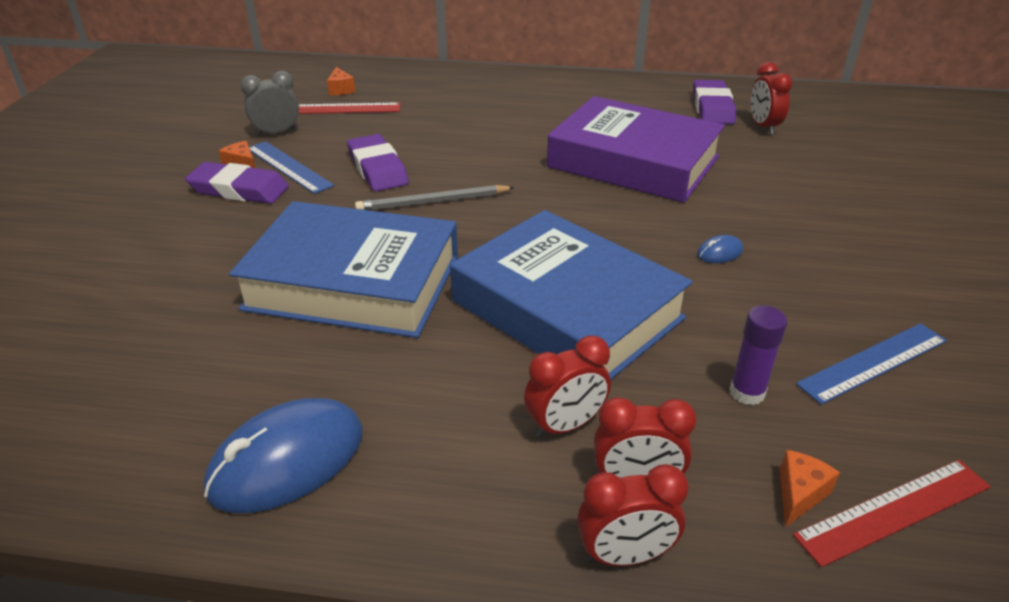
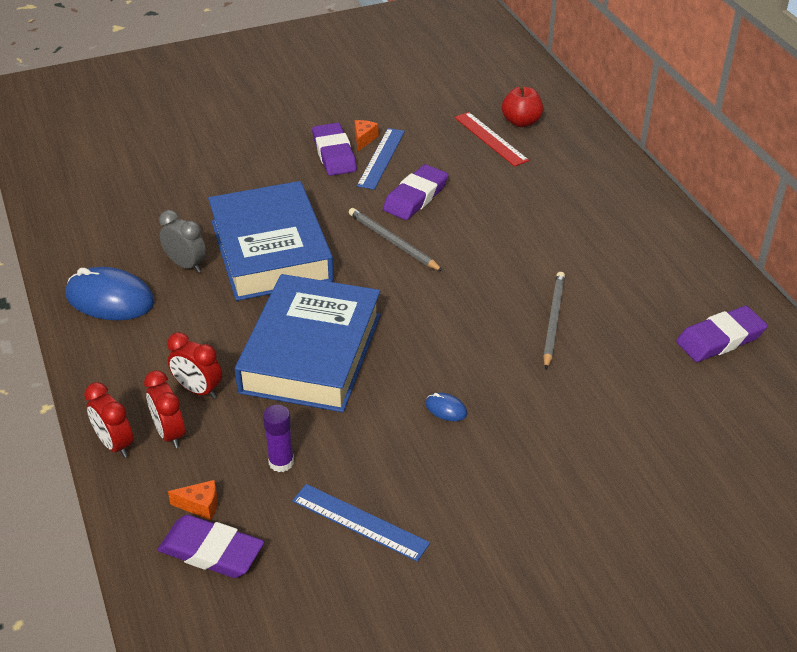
camera: 60 degrees right, 5 degrees up
(277, 133) = (422, 129): grey clock -> grey clock (186, 265)
(341, 90) = (521, 122): orange cheese -> red apple
(633, 162) = (553, 320): purple book -> grey pencil
(763, 127) = (711, 384): red clock -> none
(893, 510) = (211, 551): red ruler -> purple eraser

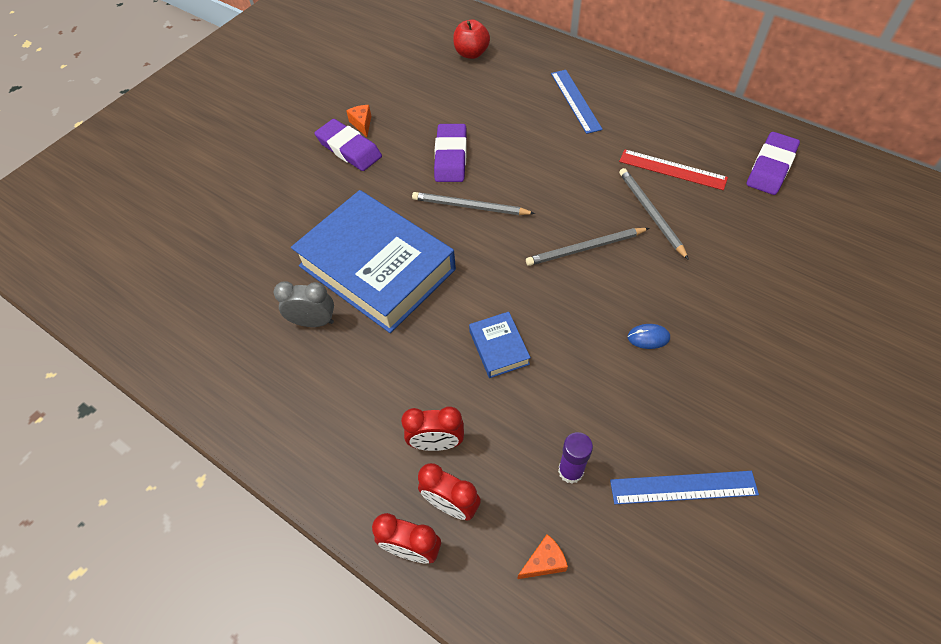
camera: 30 degrees left, 15 degrees up
(110, 299) = (272, 396): blue mouse -> none
(211, 551) = (595, 603): purple eraser -> none
(311, 353) = (499, 347): blue book -> blue book, size x0.41
(381, 158) = (391, 135): blue ruler -> blue ruler (575, 101)
(461, 319) = (585, 248): none -> grey pencil
(490, 139) = (462, 78): red ruler -> red ruler (672, 169)

